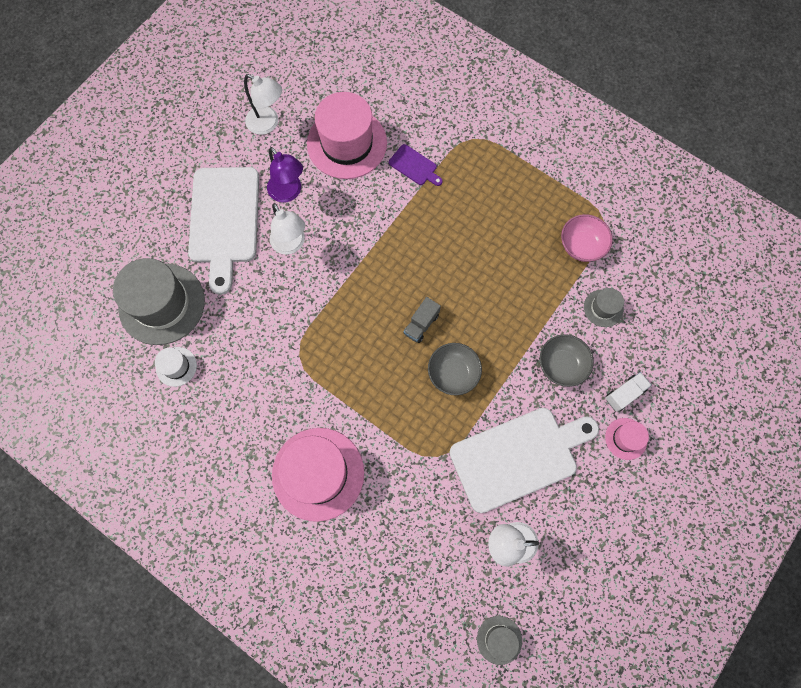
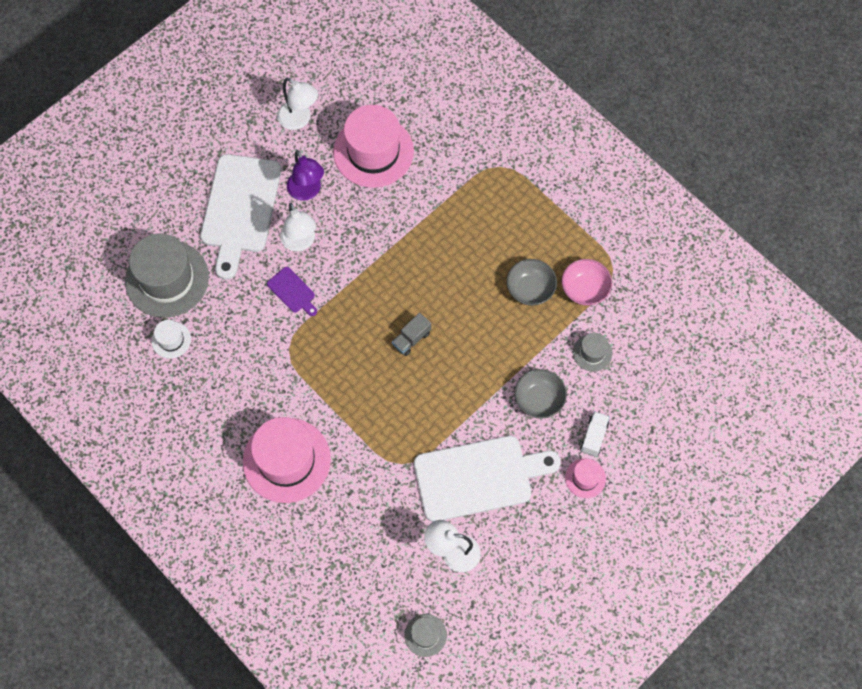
camera: 10 degrees right, 5 degrees down
(414, 166) = (436, 185): purple cutting board -> purple cutting board (292, 291)
(453, 373) = (432, 390): grey bowl -> grey bowl (530, 289)
(624, 394) = (594, 437): white truck -> white truck turned 45 degrees counterclockwise

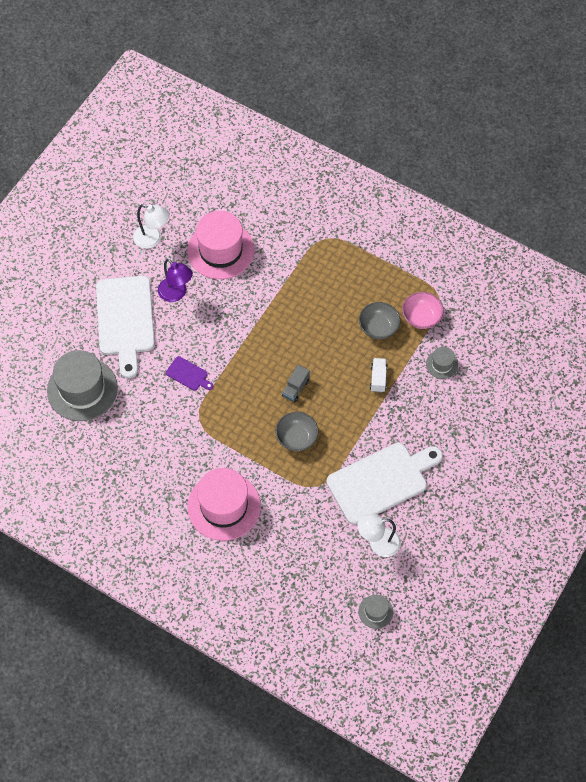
camera: 15 degrees left, 5 degrees down
(171, 340) = (100, 436): white hat -> none
(300, 242) = (183, 335): white lamp -> none
(539, 400) = (411, 410): grey bowl -> grey bowl (296, 438)
(585, 478) = (465, 461): pink hat -> none
(594, 437) = (462, 428): white truck -> white truck (378, 378)

